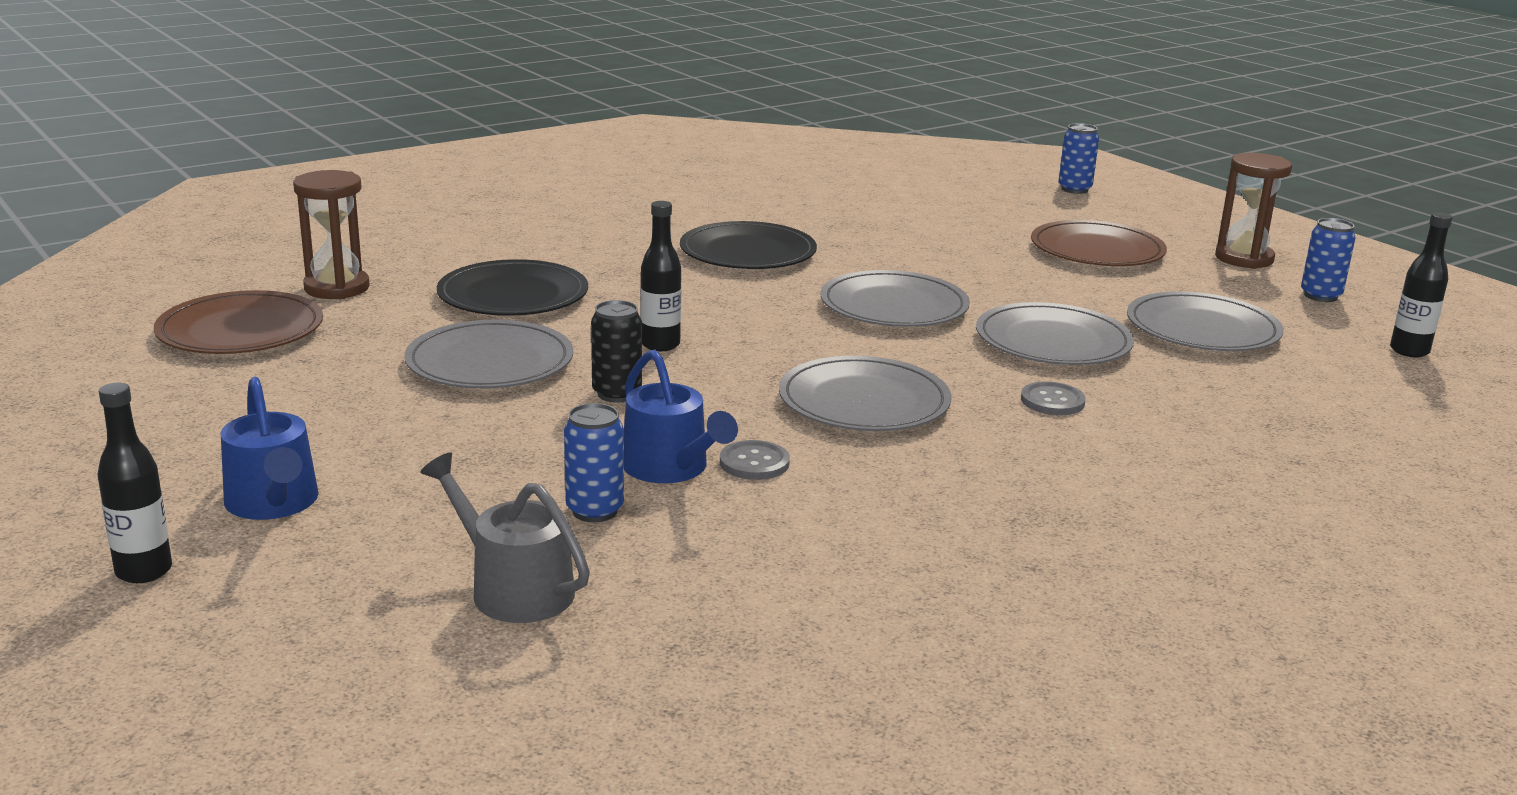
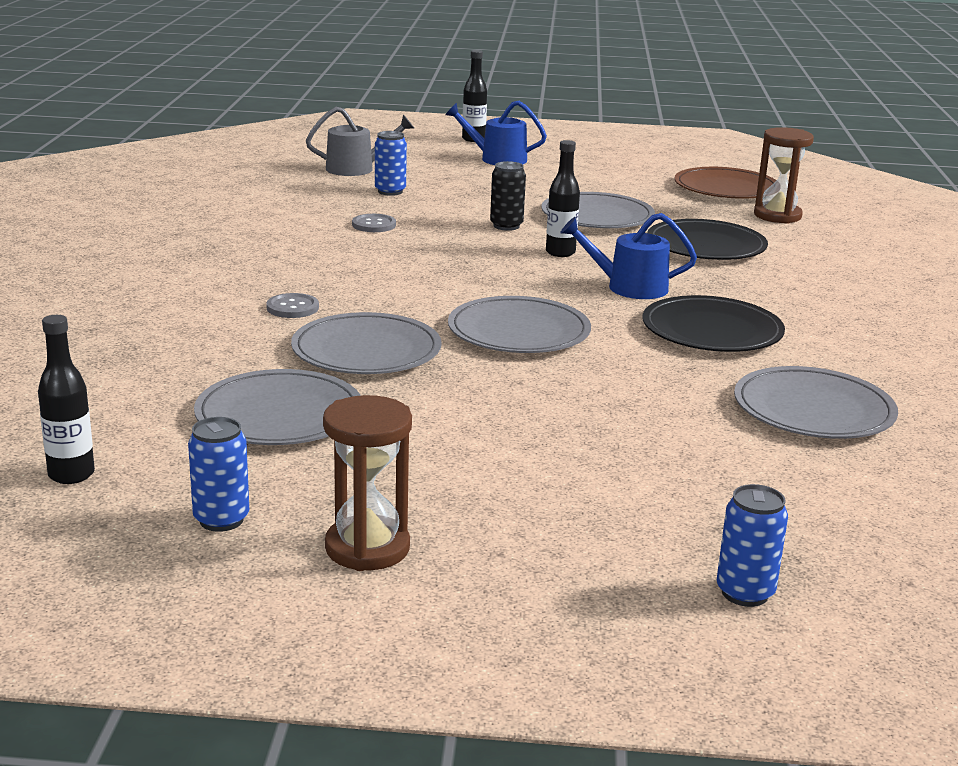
camera: 130 degrees right, 0 degrees up
(670, 468) = (401, 211): blue watering can -> blue watering can (629, 287)
(864, 401) = (391, 267): grey plate -> grey plate (813, 409)
(1097, 250) = (514, 476): brown plate -> none

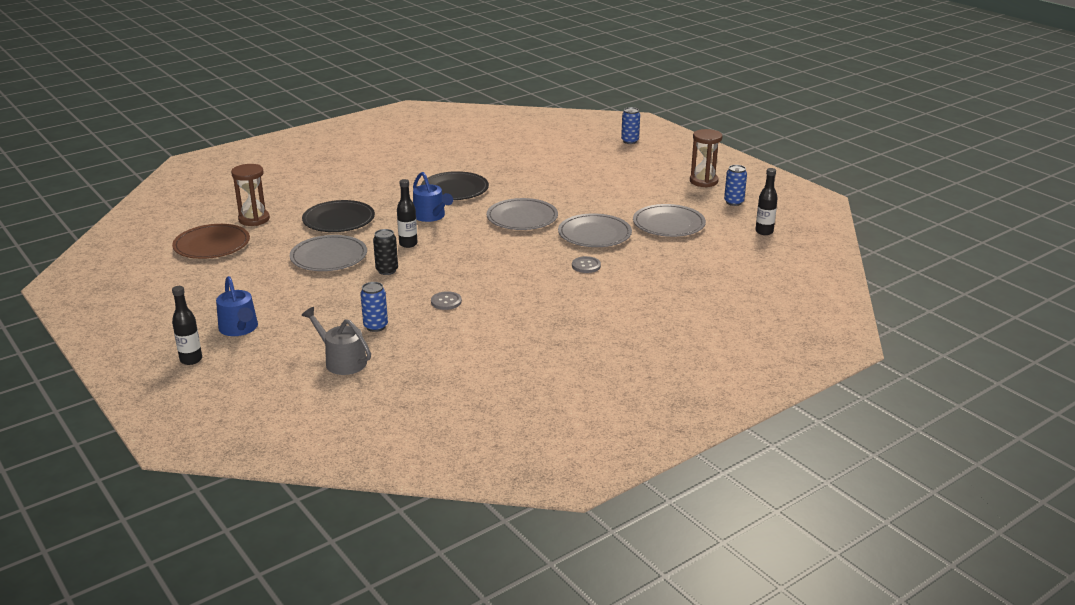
camera: 130 degrees left, 5 degrees up
(813, 409) = (500, 159): grey plate -> none

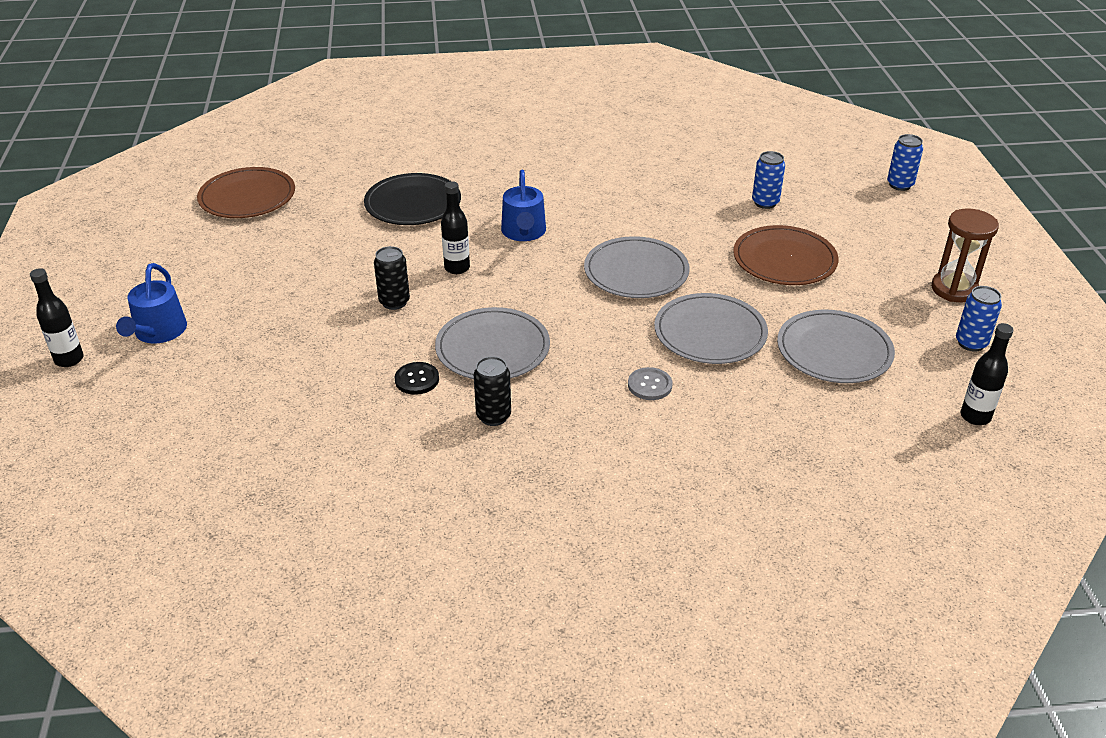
camera: 30 degrees right, 10 degrees up
(254, 219) = (323, 174): brown hourglass -> none
(329, 257) = (350, 257): grey plate -> grey plate (492, 348)
(342, 361) = (213, 428): grey watering can -> none
(375, 326) = (300, 388): blue can -> blue can (765, 203)
(446, 302) = (417, 379): grey button -> black button
(454, 189) = (591, 198): black plate -> none
(512, 304) = (493, 416): none -> black can
(601, 191) = (784, 259): none -> brown plate

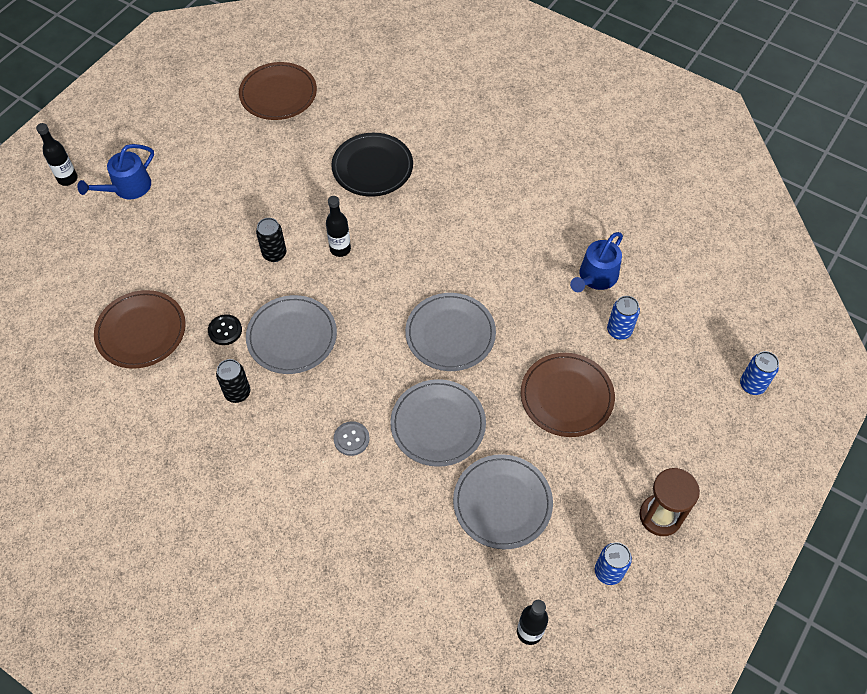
camera: 40 degrees right, 20 degrees up
(322, 429) = (141, 331): none -> brown plate
(524, 232) = (415, 244): blue watering can -> blue watering can (596, 277)

